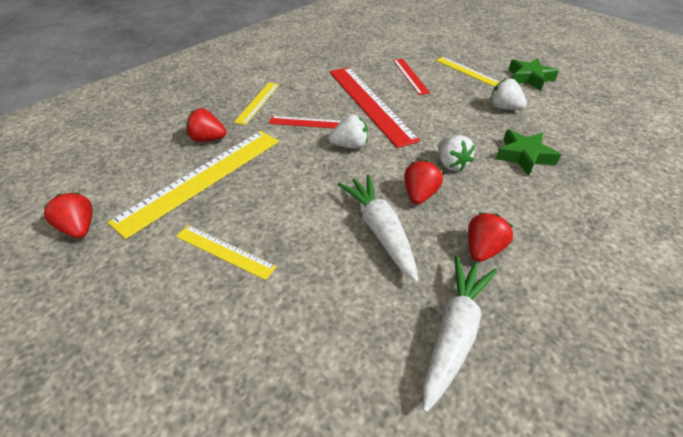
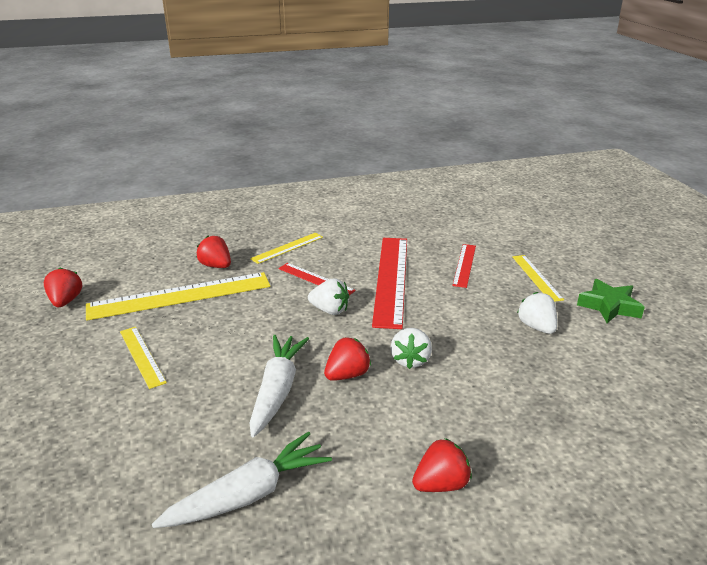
camera: 30 degrees right, 15 degrees down
(483, 249) = (353, 444): red strawberry -> red strawberry (441, 484)
(524, 156) = (500, 381): green star -> none

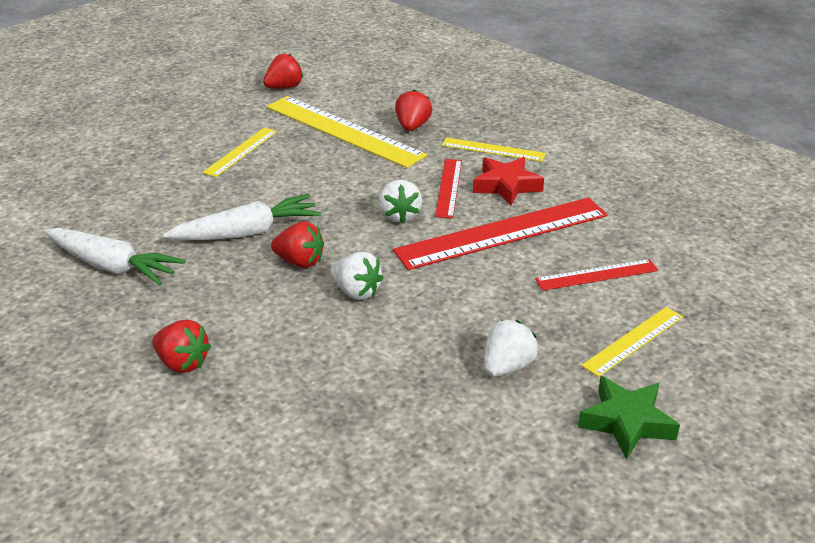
camera: 60 degrees right, 5 degrees up
(337, 259) = (506, 186): none -> red star
(410, 360) = (356, 292): white strawberry -> white strawberry turned 120 degrees counterclockwise

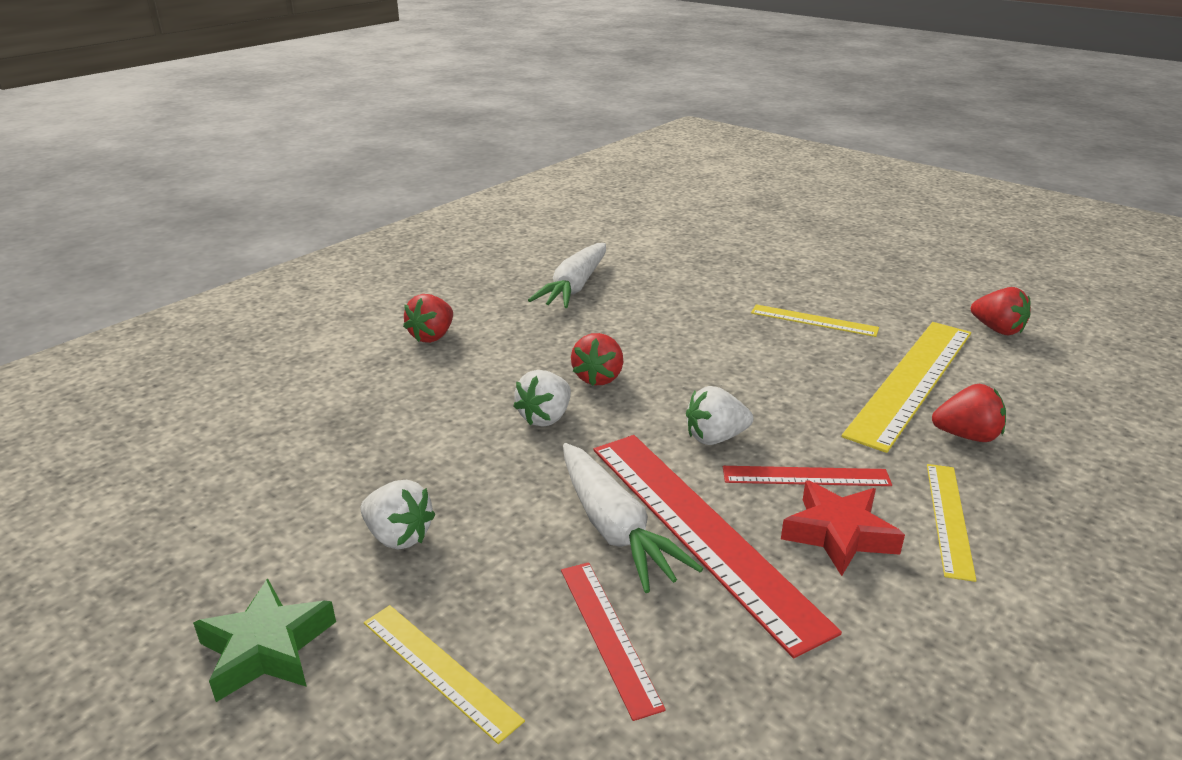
camera: 85 degrees right, 5 degrees down
(247, 232) = (647, 343): white carrot -> white carrot (615, 529)

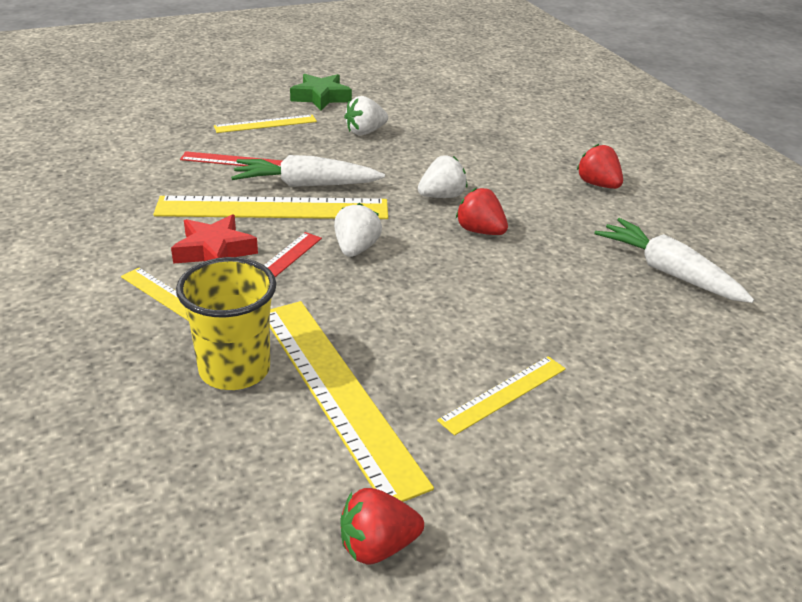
camera: 115 degrees right, 5 degrees up
(545, 417) = (441, 196): white strawberry -> white strawberry turned 90 degrees clockwise
(701, 531) = (273, 208): red ruler -> yellow ruler
(966, 436) = (234, 370): red strawberry -> yellow cup

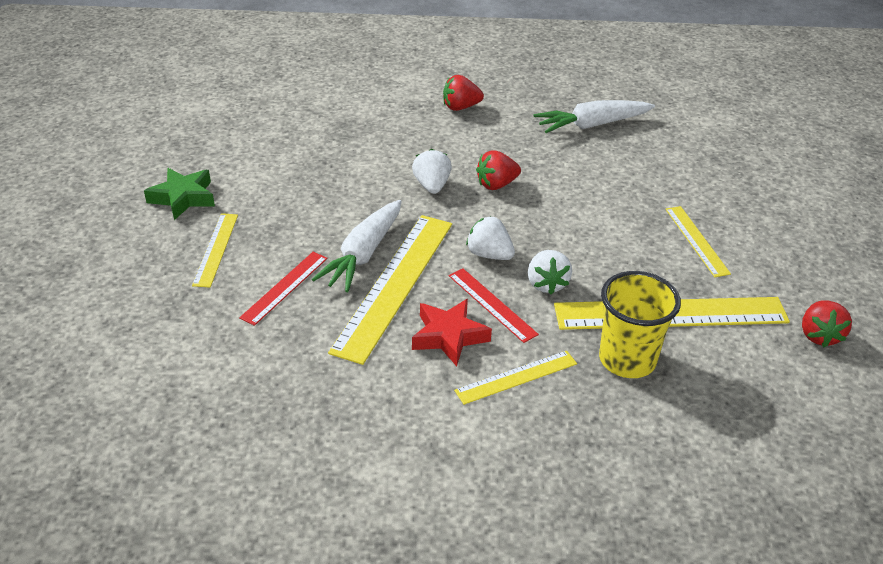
camera: 65 degrees left, 5 degrees up
(365, 132) = (284, 192): white strawberry -> white strawberry (546, 284)

